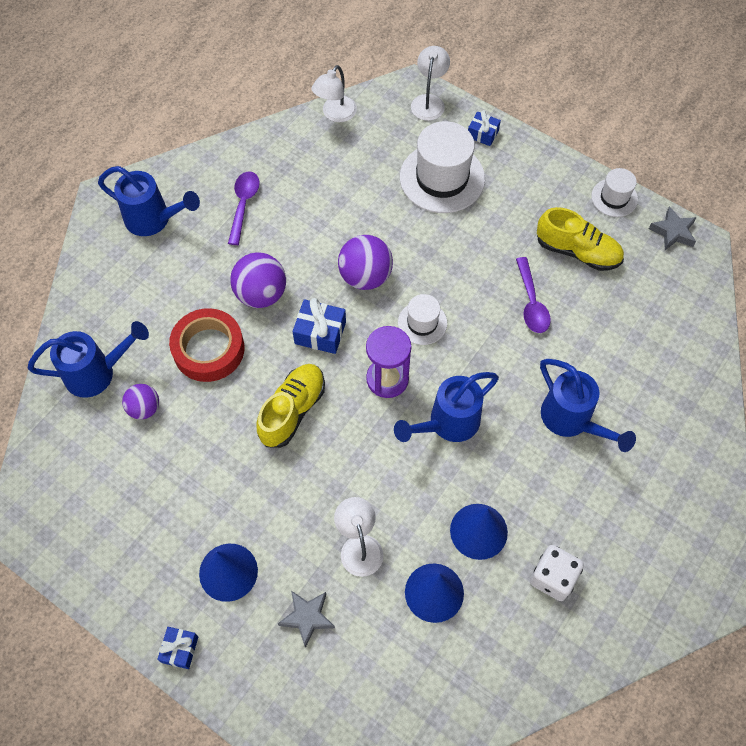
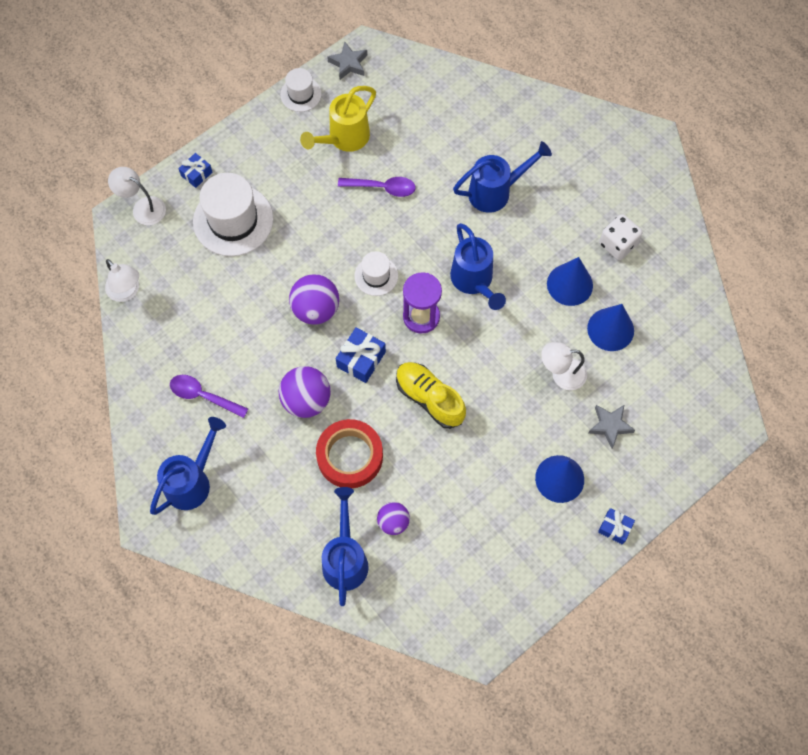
camera: 75 degrees left, 5 degrees up
(577, 251) = (344, 138): yellow shoe -> yellow watering can

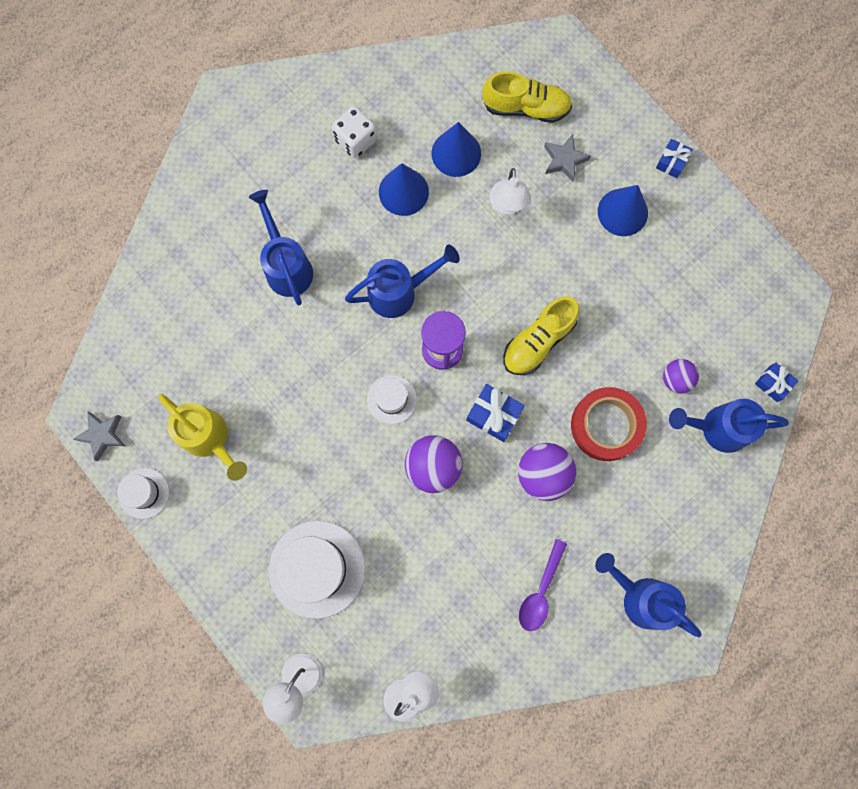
camera: 90 degrees left, 10 degrees up
(196, 174) = (252, 618): blue gift -> blue gift (773, 384)
(382, 188) = (278, 393): purple spoon -> none
(662, 392) = (526, 107): none -> yellow shoe

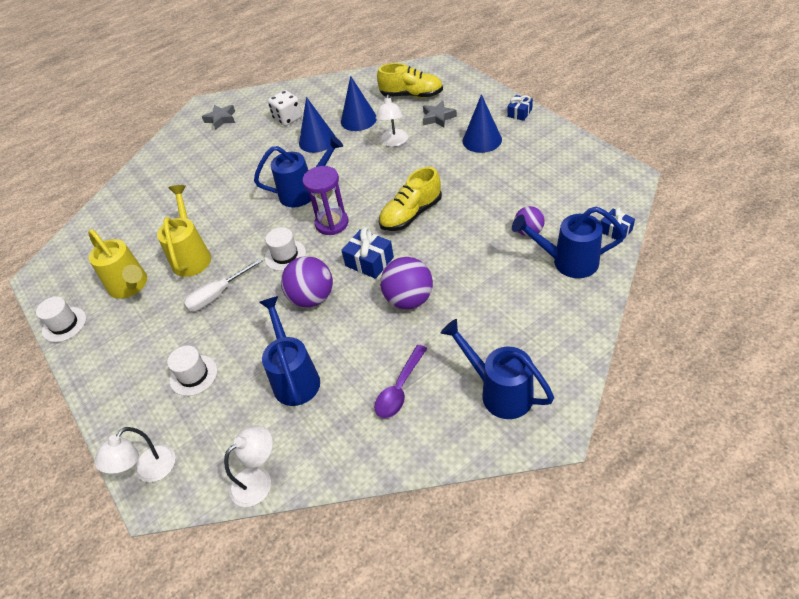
camera: 10 degrees right, 30 degrees down
(102, 435) = (47, 288): grey star -> grey star (221, 119)
(275, 394) = (192, 256): none -> yellow watering can
(287, 266) = (222, 183): blue watering can -> blue watering can (294, 378)
(317, 569) = (193, 375): white hat -> white hat, size x0.54
(320, 457) = (217, 295): none -> white screwdriver
(606, 425) = (467, 264): red tape -> none

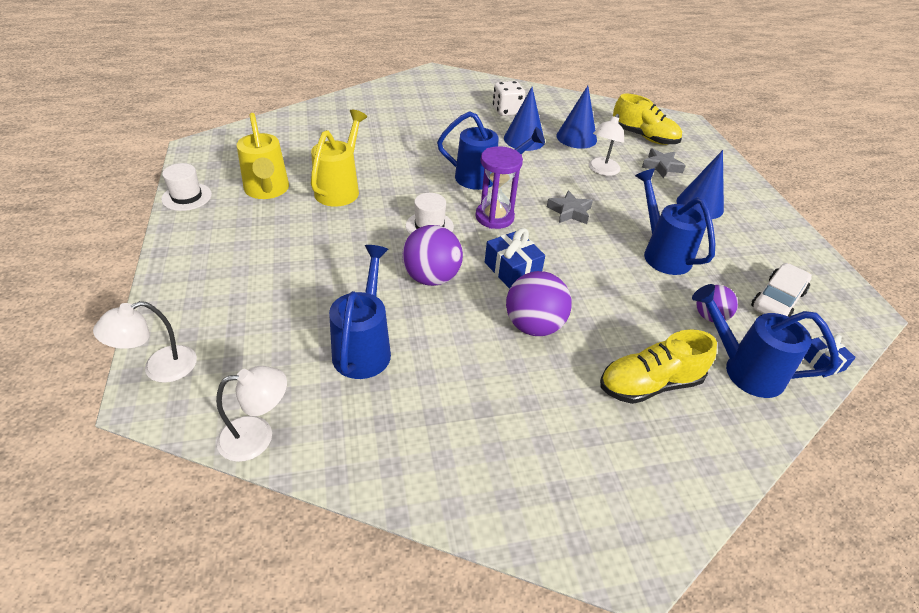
camera: 15 degrees right, 5 degrees down
(193, 375) = (267, 296): white hat -> none
(217, 295) = (340, 233): white screwdriver -> none
(221, 119) = (443, 88): grey star -> grey star (569, 212)
(400, 388) = (470, 415): purple spoon -> none
(411, 214) = (583, 243): yellow shoe -> yellow shoe (650, 384)
(499, 392) = (586, 479): blue watering can -> blue watering can (662, 253)
(519, 113) = (756, 196): blue gift -> none
(568, 196) = (777, 300): none -> white car

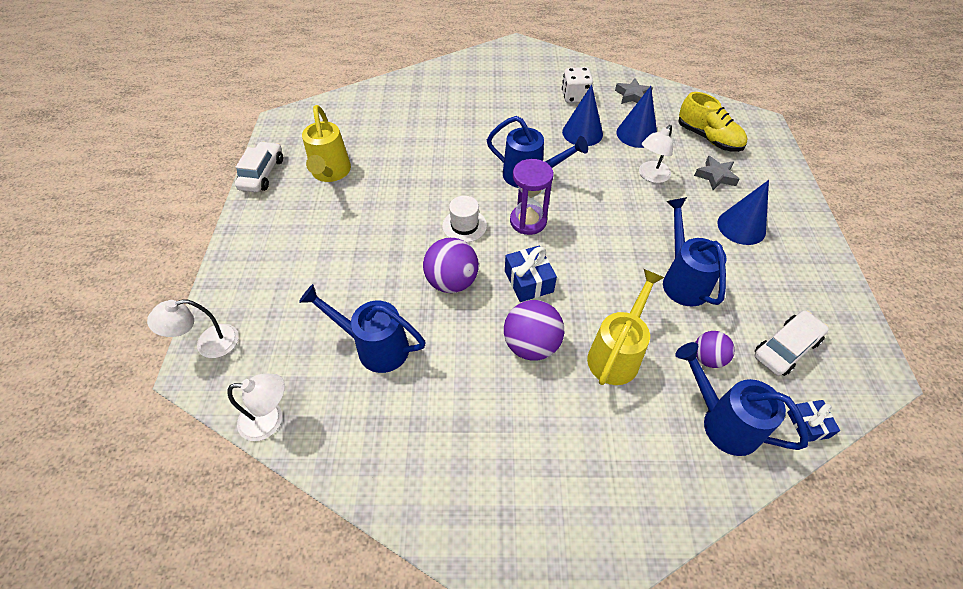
camera: 15 degrees right, 10 degrees up
(187, 197) = (262, 174): white hat -> white car
(340, 189) = (394, 176): yellow watering can -> yellow watering can (616, 354)
(364, 347) = (375, 347): blue watering can -> blue watering can turned 90 degrees counterclockwise
(569, 212) = (603, 222): grey star -> grey star (632, 95)
(650, 384) = (623, 423): yellow shoe -> none

